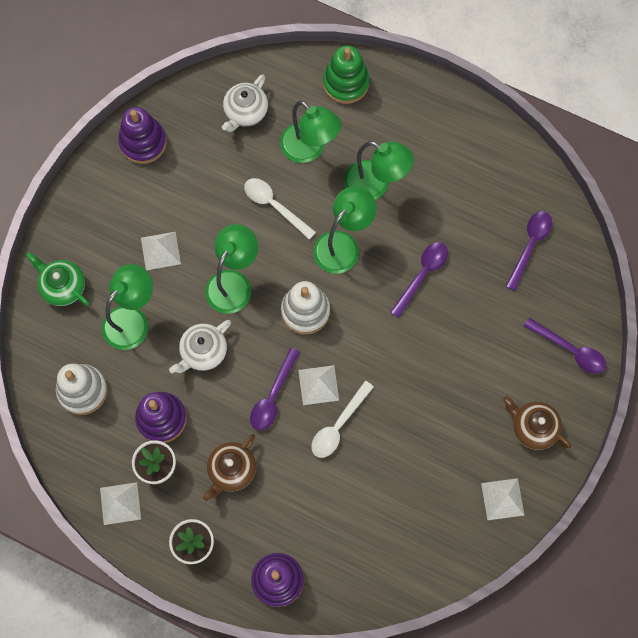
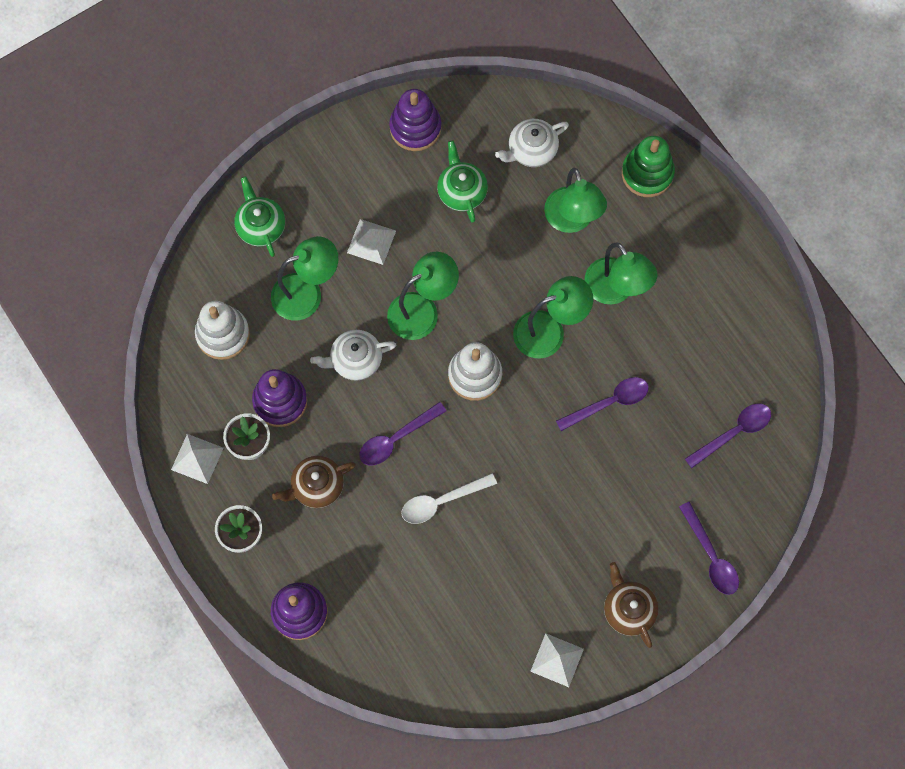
camera: 30 degrees right, 0 degrees up
(209, 173) = (461, 191): none -> green teapot
(274, 206) = (505, 257): white spoon -> none
(318, 385) = (445, 452): white pyramid -> none

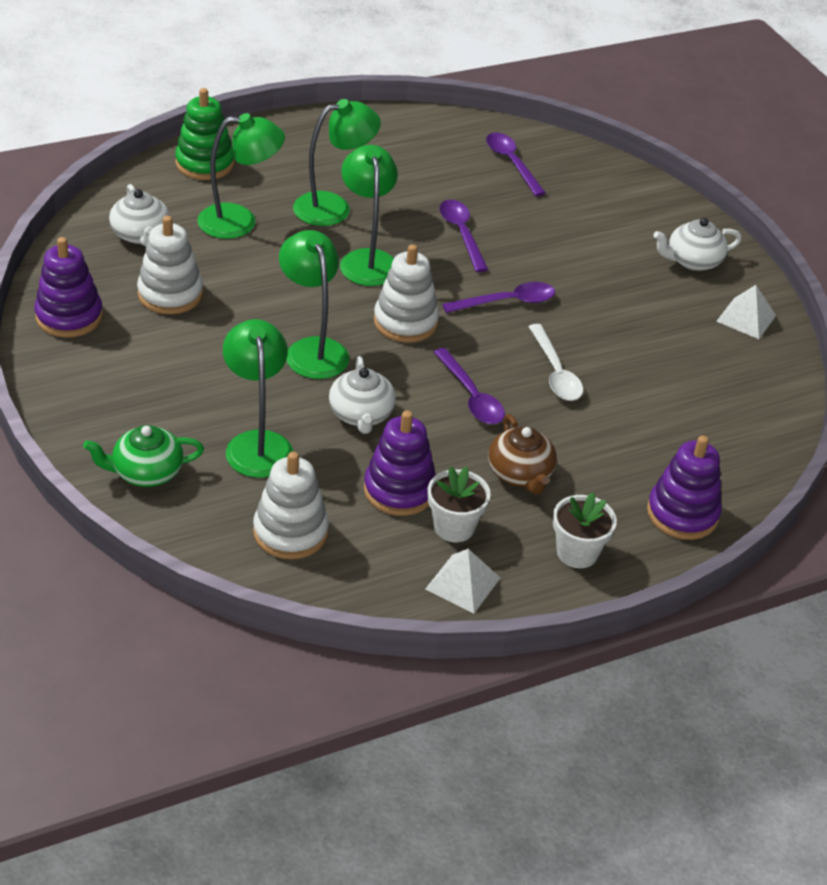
camera: 85 degrees left, 30 degrees down
(371, 241) = (207, 376): white pyramid -> none
(461, 191) = (170, 294): green teapot -> white stacking toy
(628, 609) = (692, 261): brown teapot -> white teapot
(711, 556) = (639, 200): purple spoon -> purple spoon (507, 302)

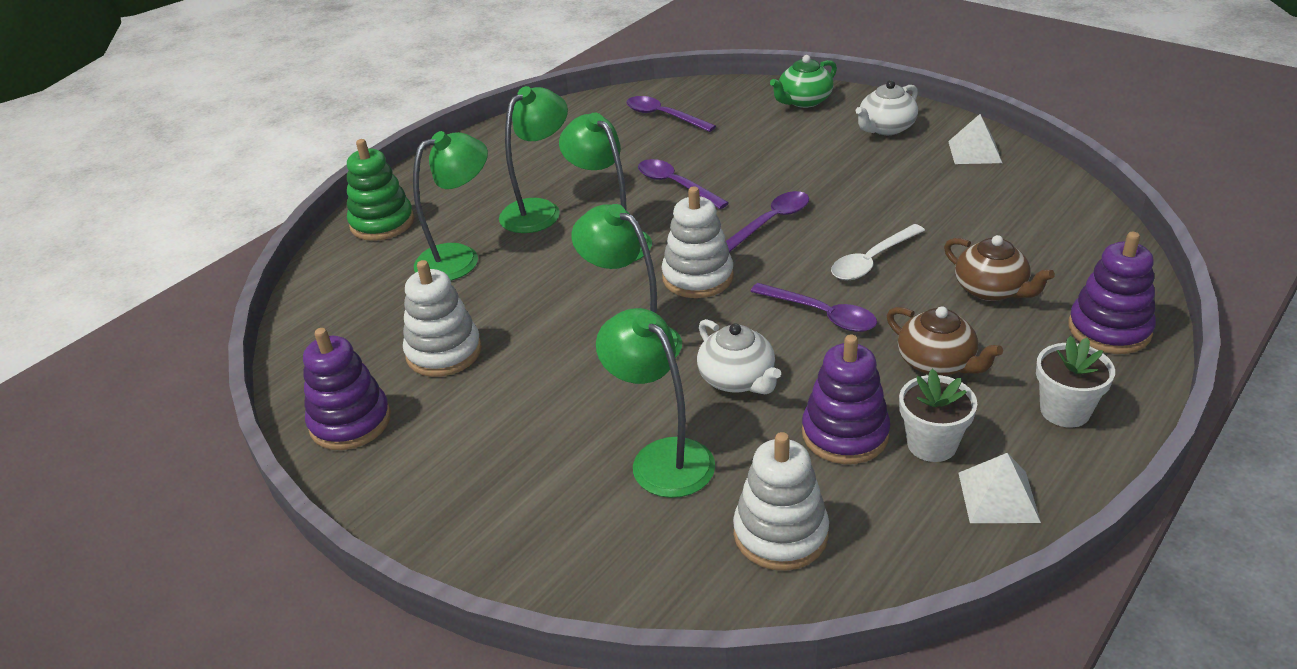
camera: 20 degrees left, 5 degrees down
(141, 235) = (367, 310): white teapot -> none
(146, 472) = (569, 548): green teapot -> green teapot (804, 101)
(555, 372) = (872, 261): white spoon -> white spoon turned 90 degrees clockwise
(624, 440) = (991, 290): none -> brown teapot

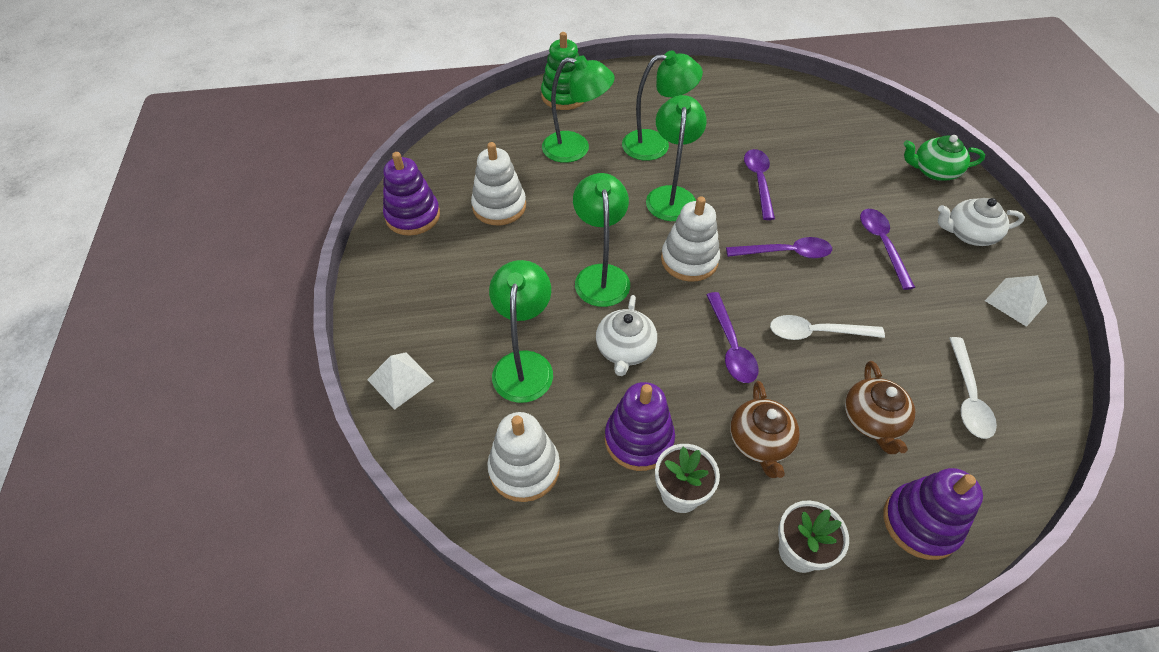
camera: 40 degrees right, 15 degrees up
(664, 116) = (816, 122): purple spoon -> purple spoon (882, 245)
(998, 497) = (673, 566): white pyramid -> white pyramid (400, 380)
(1027, 230) = (967, 396): none -> white spoon

